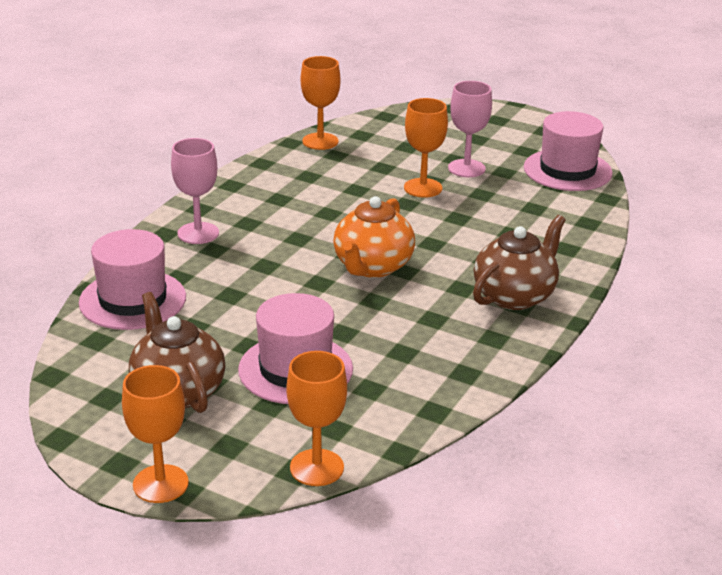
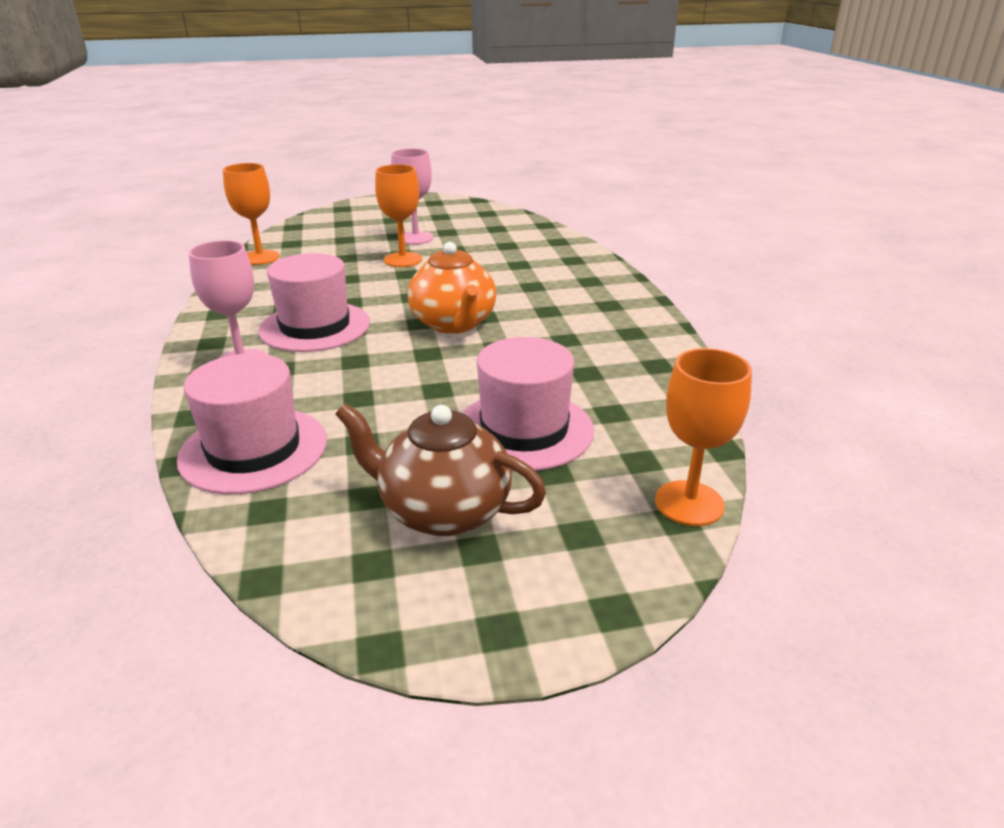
camera: 40 degrees left, 0 degrees up
(160, 484) = (580, 621): orange goblet -> none
(515, 296) = (594, 300): brown teapot -> none
(567, 170) = (489, 218): pink hat -> pink hat (315, 326)

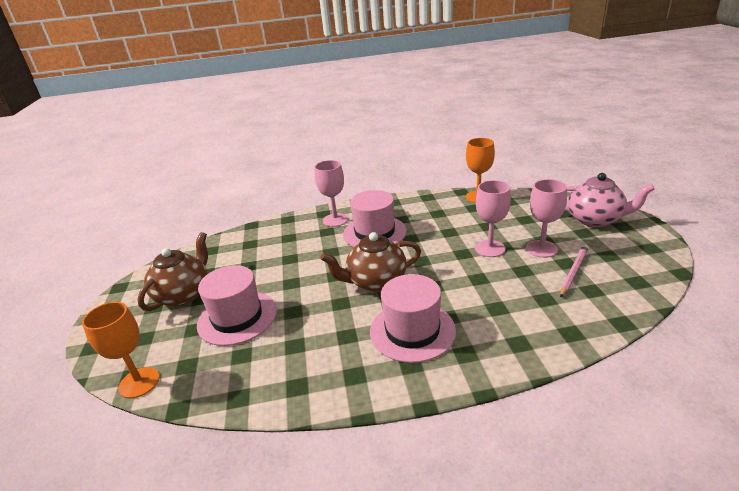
camera: 95 degrees right, 0 degrees up
(254, 449) = (254, 239): pink hat -> pink hat (412, 331)
(368, 212) = (595, 219): none -> pink teapot
(403, 260) = (490, 248): orange goblet -> pink goblet
(454, 324) = (375, 282): orange teapot -> brown teapot
(463, 230) = (573, 271): none -> pink pencil

